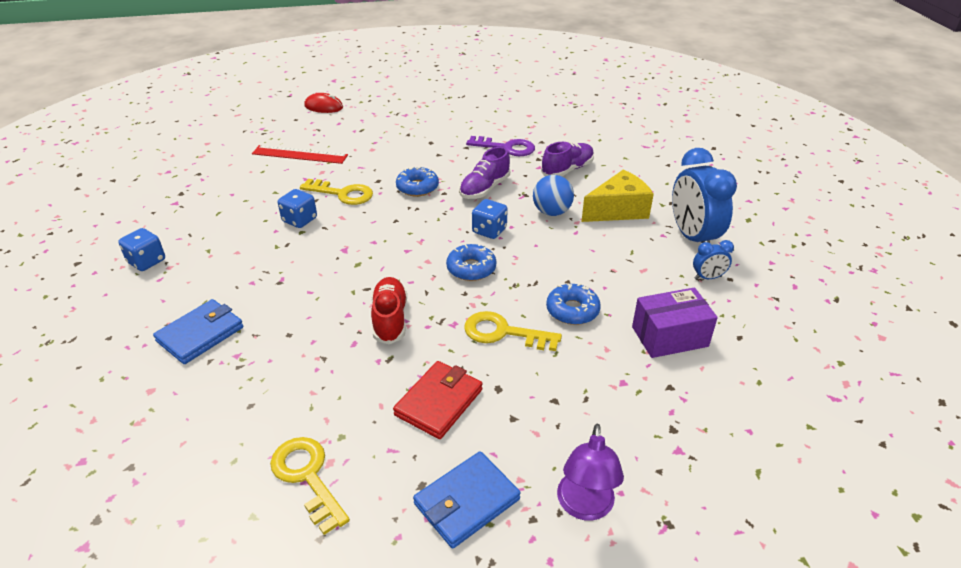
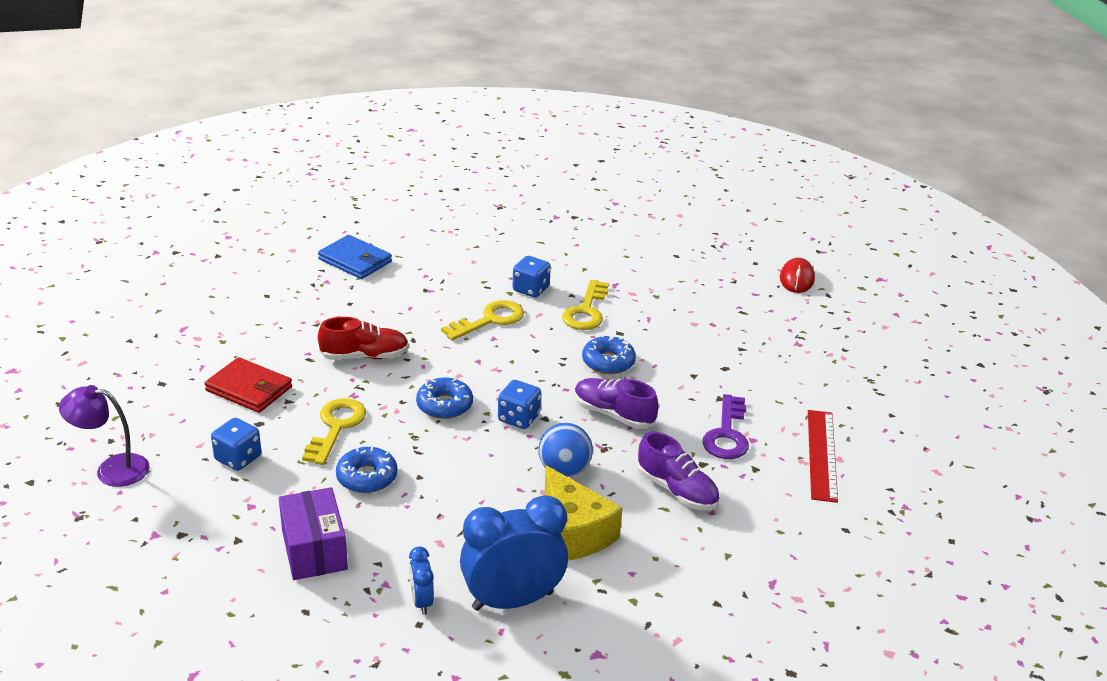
camera: 85 degrees right, 5 degrees down
(147, 261) = (458, 219): blue dice -> blue dice (238, 458)
(299, 155) = (668, 275): red ruler -> red ruler (821, 455)
(307, 477) = (186, 329): yellow key -> yellow key (489, 320)
(467, 501) = (138, 406): blue wallet -> none

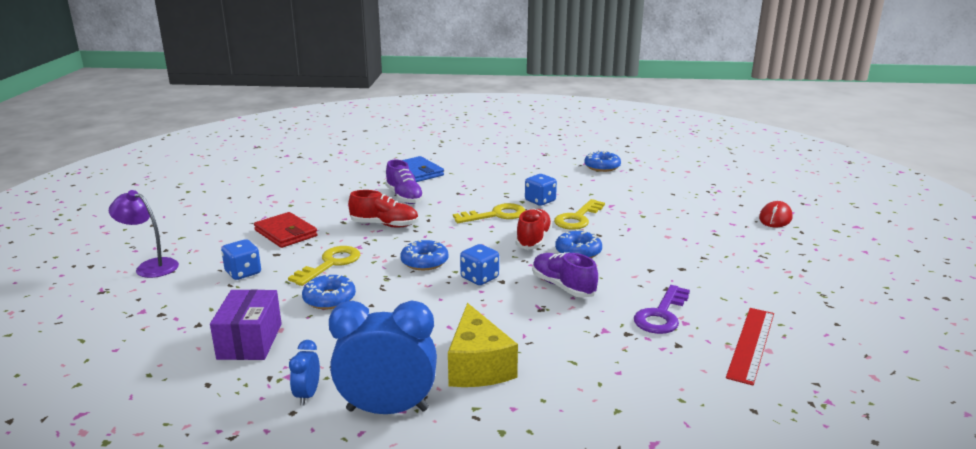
camera: 20 degrees right, 10 degrees down
(551, 352) = (533, 240): none -> red shoe
(564, 470) = (496, 319): blue ball -> none
(578, 221) = (602, 167): none -> blue donut
(677, 490) = (592, 350): purple shoe -> purple shoe (404, 197)

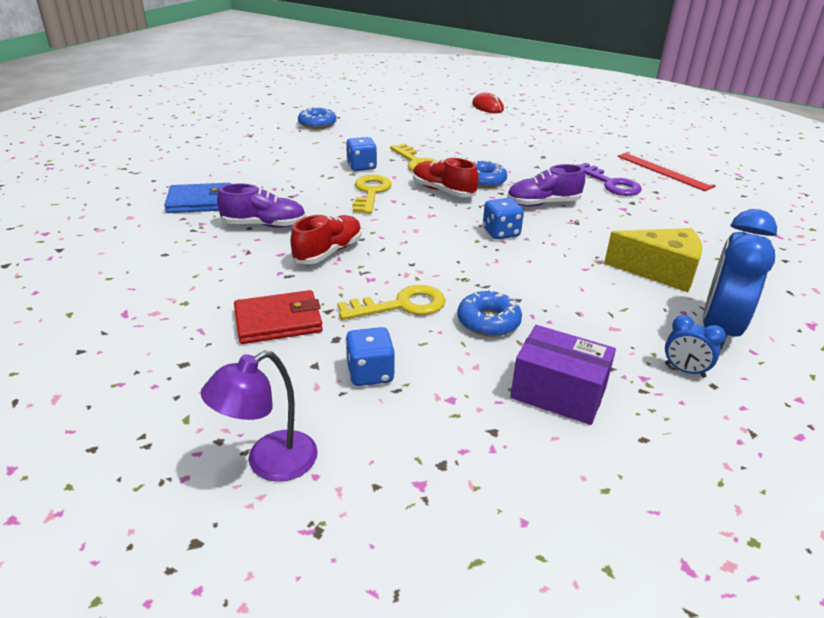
camera: 65 degrees left, 10 degrees up
(330, 264) = (401, 305): yellow key -> yellow key turned 105 degrees clockwise
(424, 262) = (443, 250): blue donut -> none

